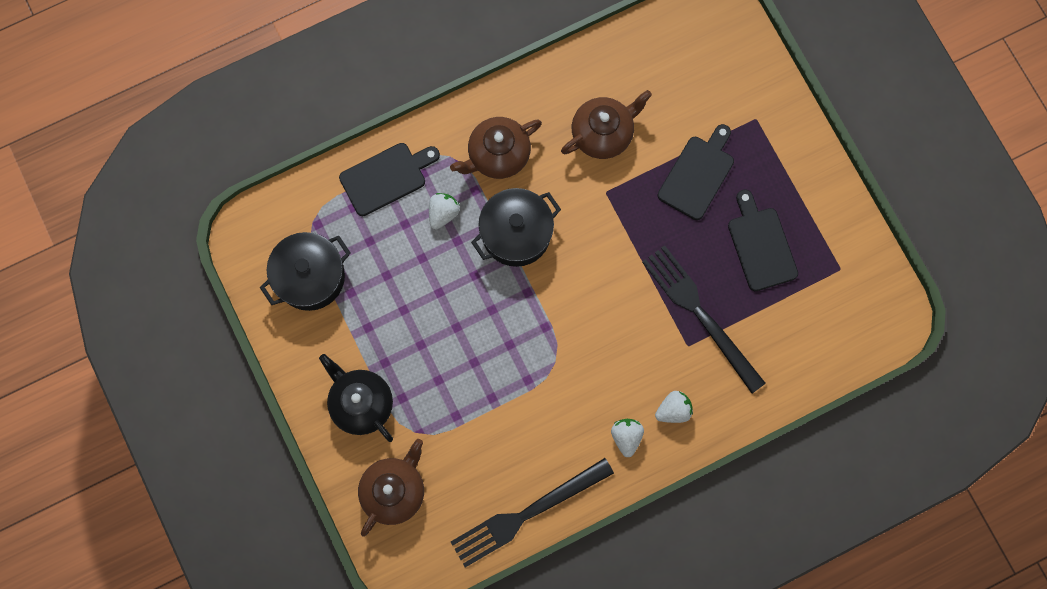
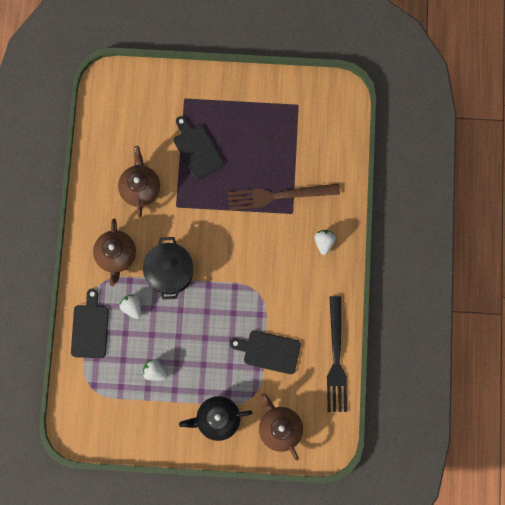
camera: 60 degrees left, 0 degrees up
(310, 277) = (123, 407): black pot -> none
(626, 437) = (324, 277): white strawberry -> white strawberry (155, 371)
(700, 314) = (278, 196): black fork -> brown fork
(761, 245) = (259, 139): black cutting board -> black cutting board (269, 351)

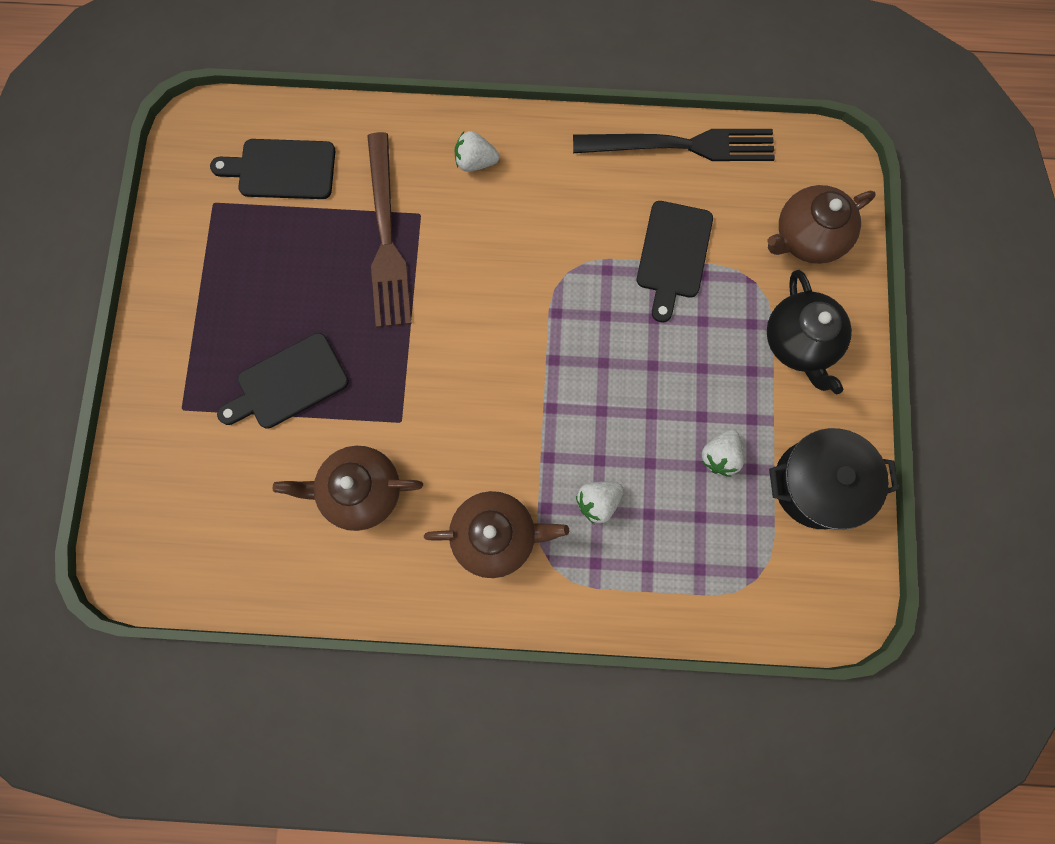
camera: 90 degrees left, 0 degrees up
(90, 328) = (641, 583): black cutting board -> black cutting board (282, 169)
(170, 272) = (528, 431): black pot -> black pot (817, 484)

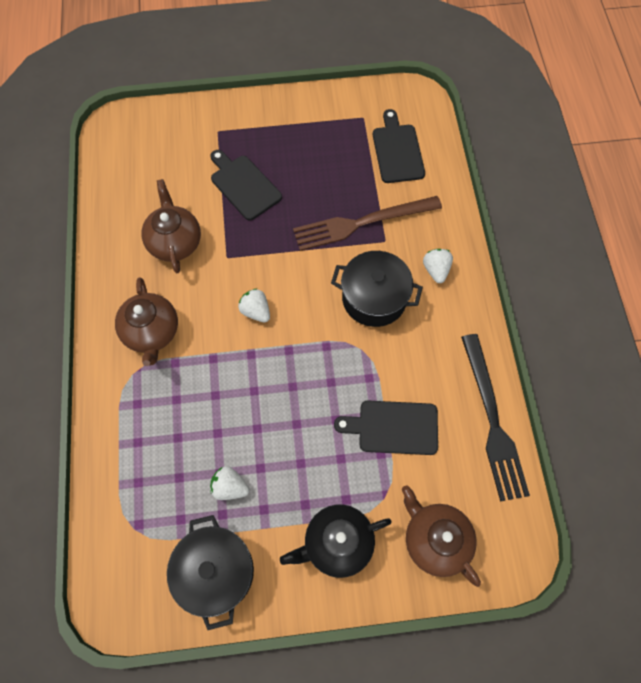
camera: 80 degrees right, 10 degrees down
(500, 243) = (374, 298): none -> black pot
(598, 501) = (183, 399): white strawberry -> white strawberry (256, 311)

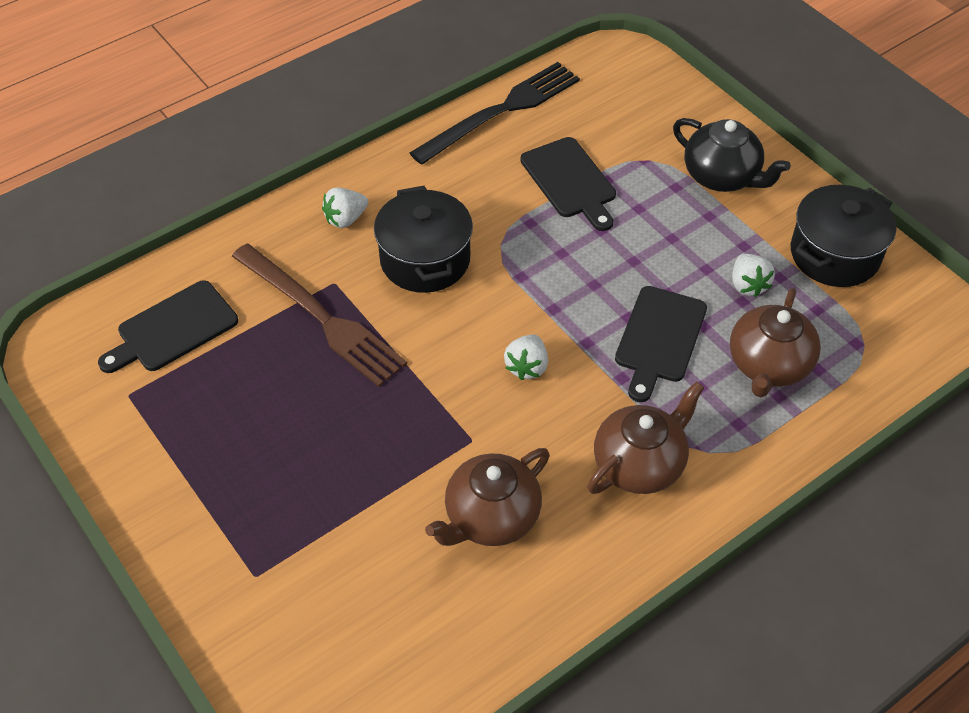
camera: 120 degrees left, 15 degrees down
(244, 185) = (340, 483): black cutting board -> black cutting board (659, 338)
(435, 539) = (654, 111): brown teapot -> brown teapot (768, 365)

